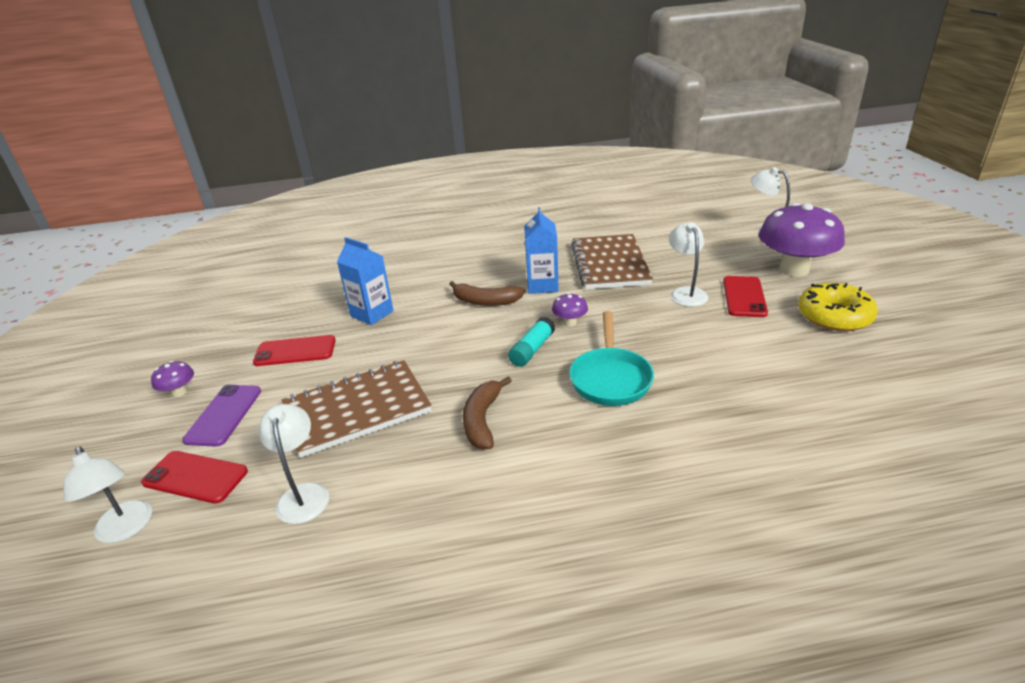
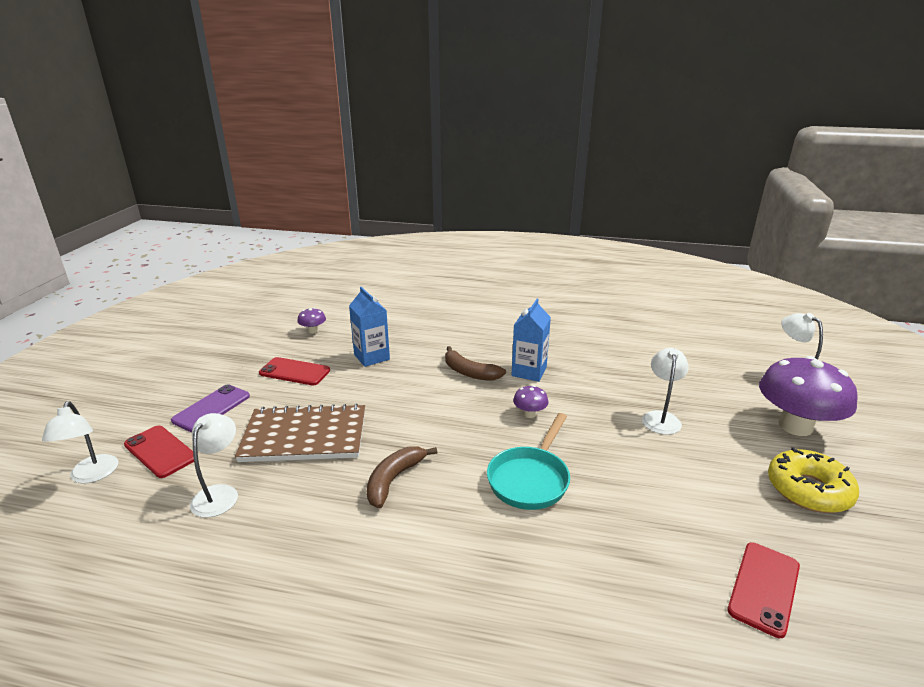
camera: 20 degrees right, 5 degrees down
(179, 392) = (196, 380): purple mushroom -> purple mushroom (313, 331)
(532, 349) = (479, 429): turquoise glue stick -> none
(609, 264) = (605, 368): brown notebook -> none
(744, 297) = (720, 439): red phone -> red phone (764, 588)

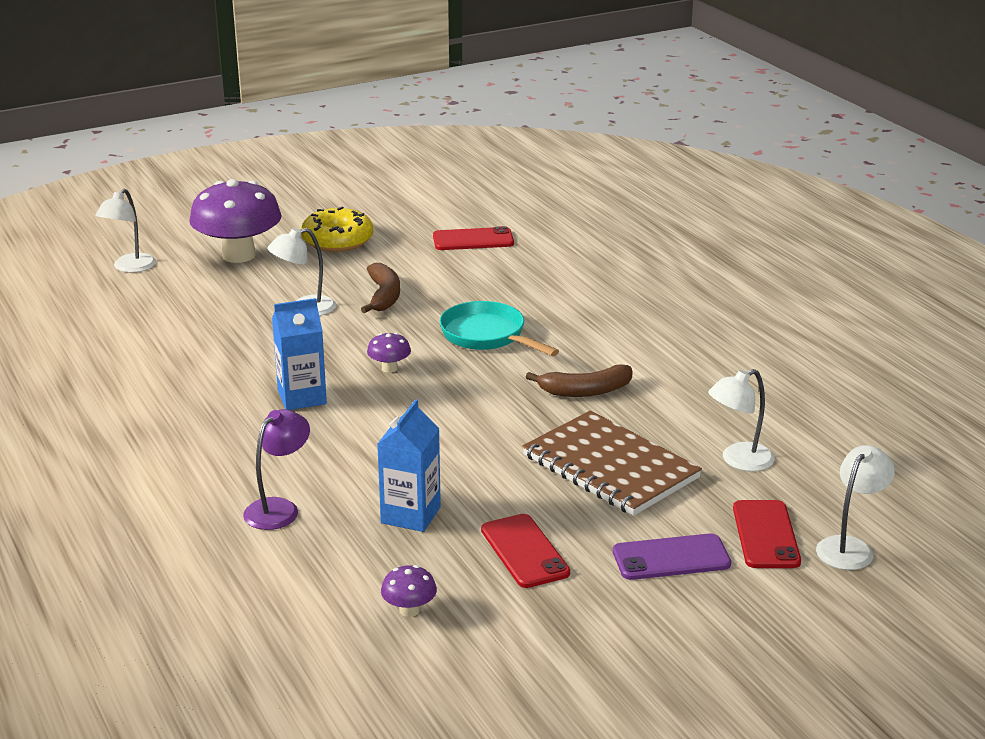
camera: 130 degrees left, 0 degrees up
(430, 330) = (279, 508): none -> purple lamp
(470, 372) = (353, 431): brown banana -> brown banana (384, 296)
(530, 479) = (487, 336): turquoise pan -> turquoise pan turned 120 degrees counterclockwise

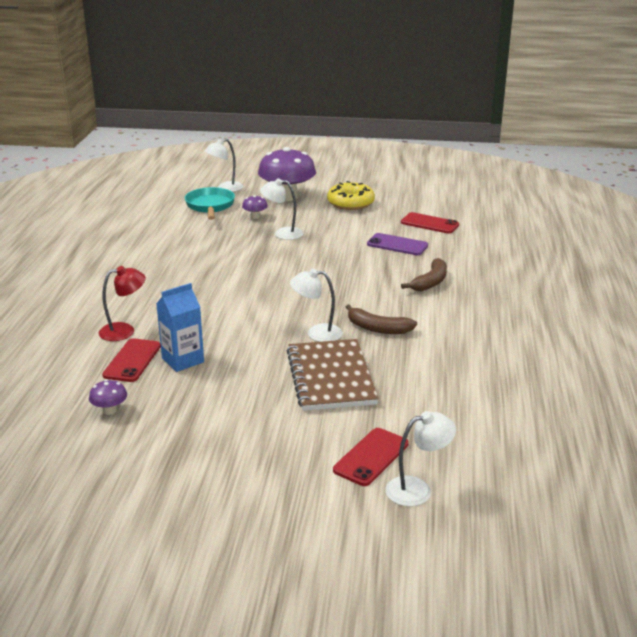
camera: 35 degrees right, 0 degrees up
(279, 508) = (124, 331): purple lamp -> red lamp
(302, 397) = (216, 278): blue carton -> none
(384, 296) = (334, 239): brown banana -> brown banana (430, 282)
(389, 368) = (283, 278): purple mushroom -> purple mushroom (255, 217)
(487, 336) = (363, 279): turquoise pan -> turquoise pan (210, 206)
(524, 551) = (213, 405): red phone -> red phone (132, 360)
(671, 558) = (291, 445): purple phone -> purple phone (397, 245)
(738, 461) = (417, 405): white lamp -> white lamp (317, 333)

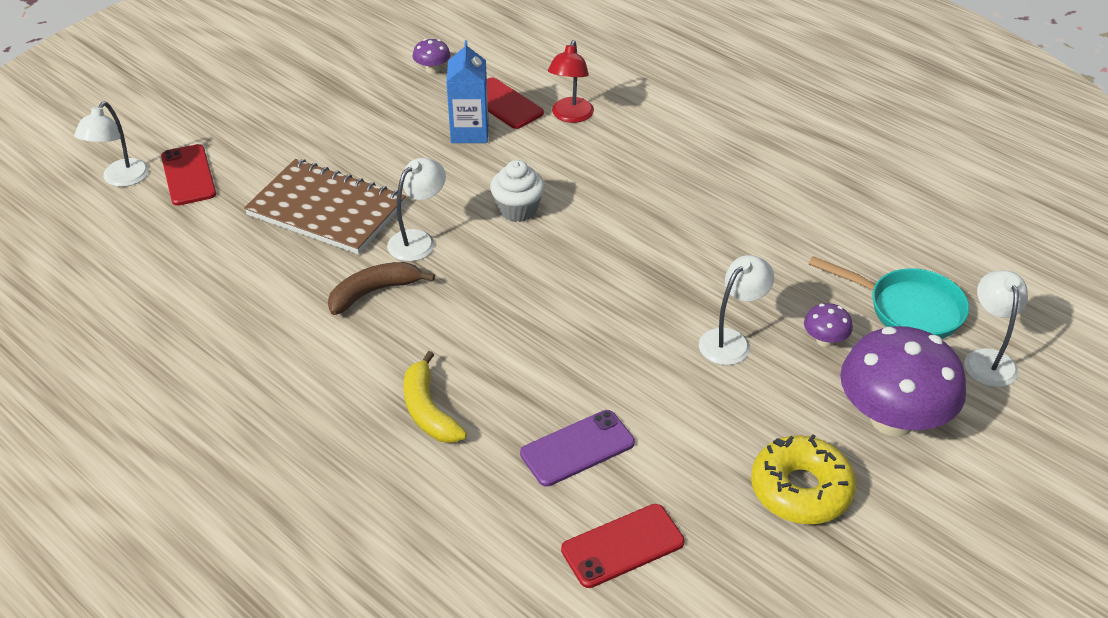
camera: 125 degrees right, 15 degrees up
(248, 314) = (518, 210): none -> white cupcake
(430, 282) = (428, 411): brown banana -> yellow banana

